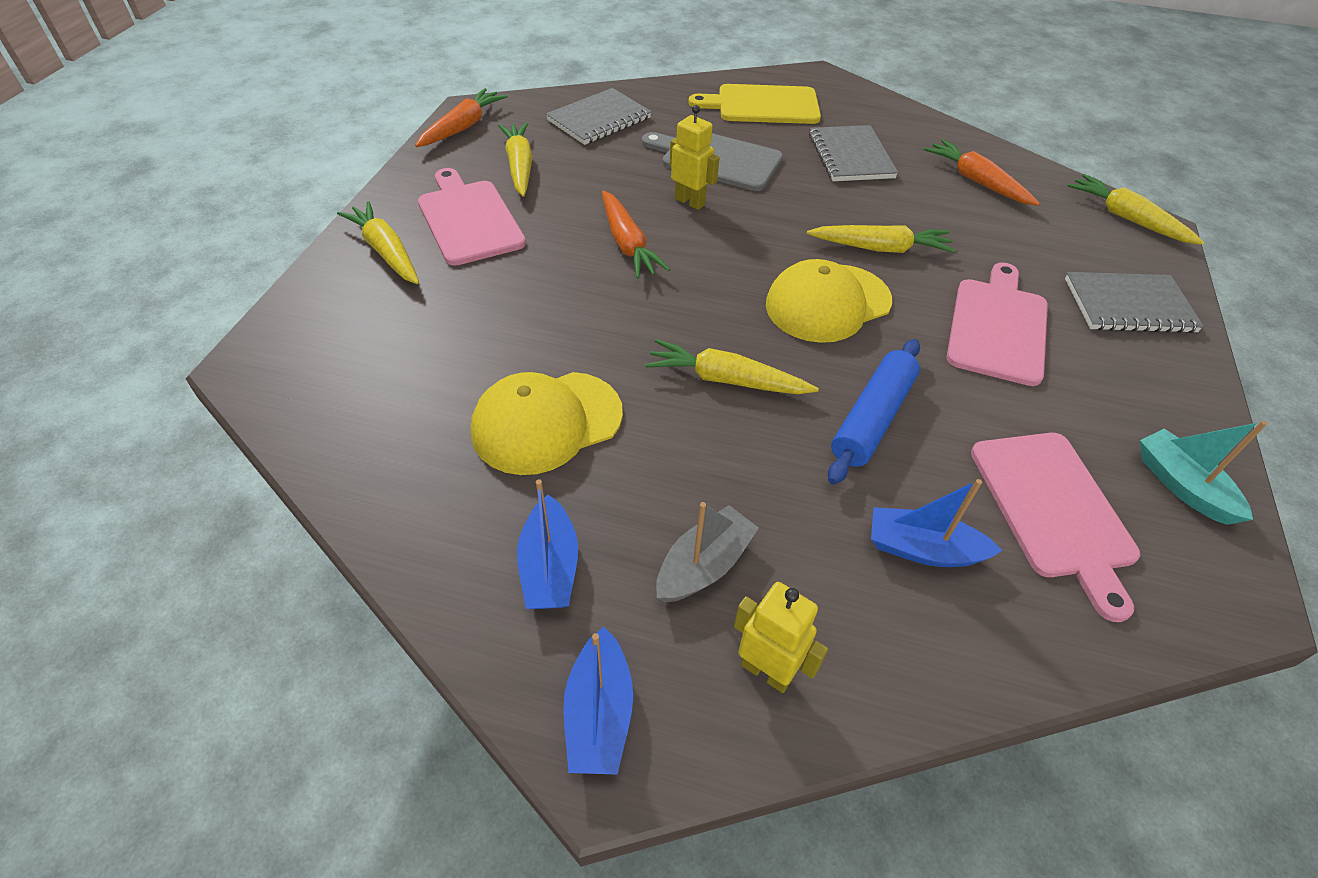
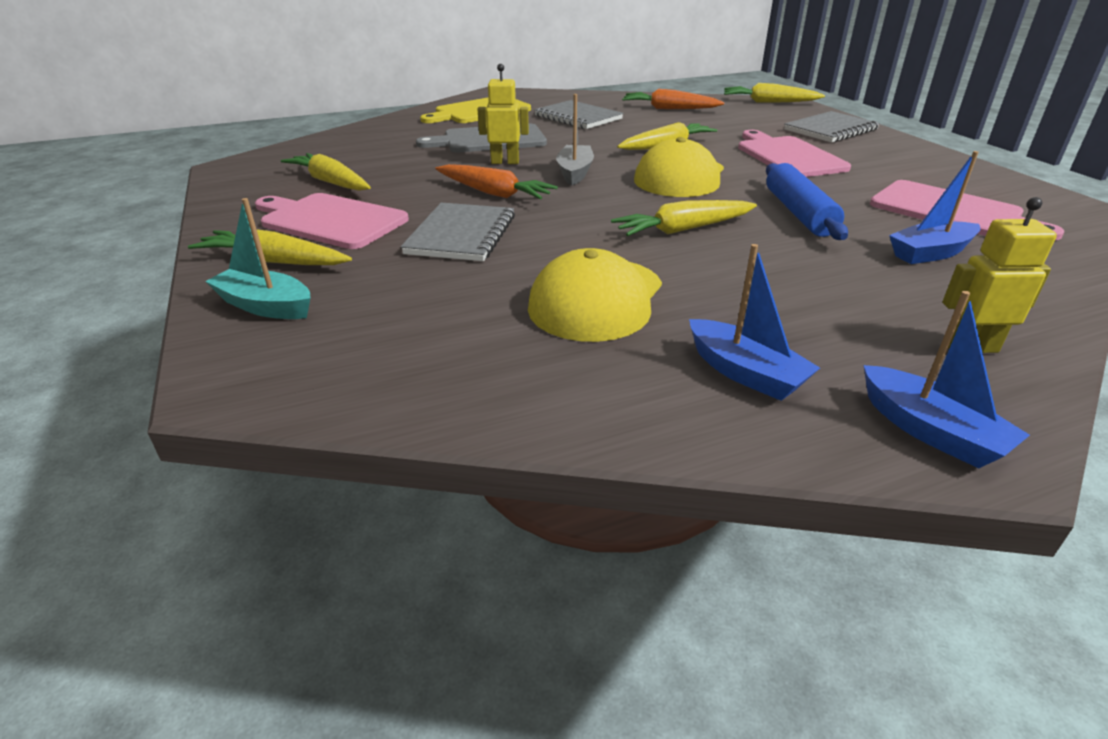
camera: 35 degrees left, 15 degrees down
(463, 127) = (237, 176): orange carrot -> none
(599, 119) = (362, 144): grey notebook -> grey notebook (461, 235)
(704, 565) = (839, 318): grey boat -> grey boat (575, 173)
(1182, 485) = (979, 181): turquoise boat -> turquoise boat (266, 306)

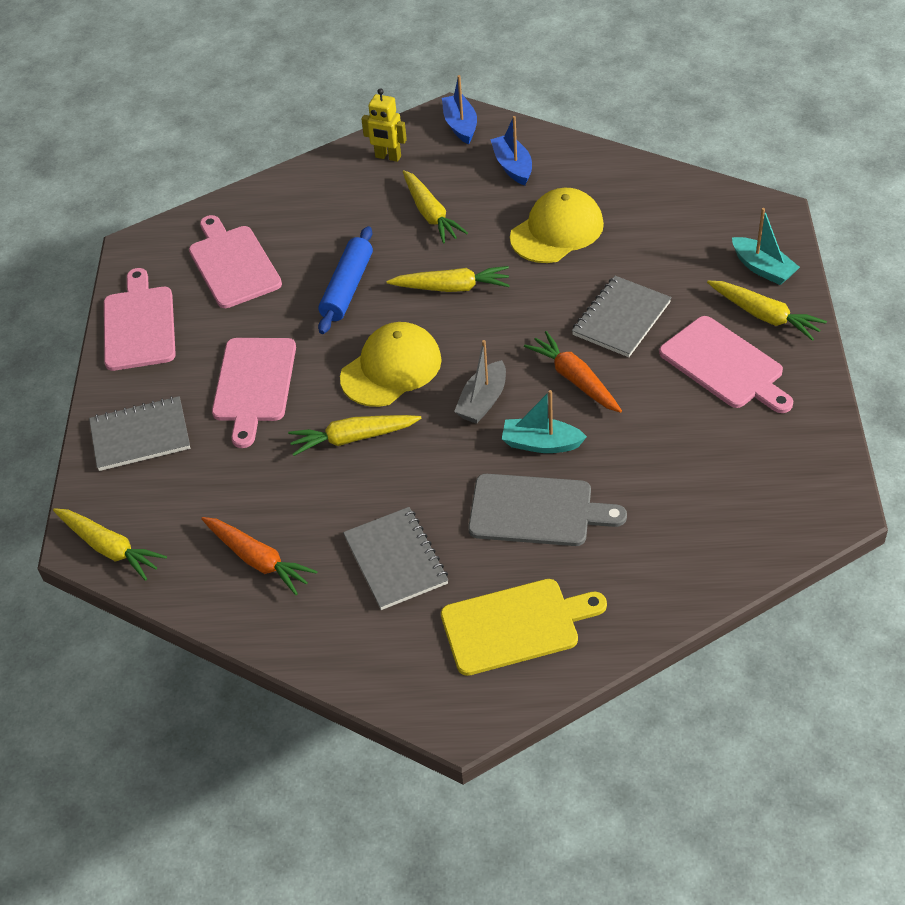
camera: 155 degrees left, 15 degrees up
(330, 182) = (726, 441): yellow carrot -> yellow carrot (430, 214)
(505, 162) = (541, 443): yellow robot -> turquoise boat
(930, 253) = (312, 224): blue boat -> none
(950, 168) = (139, 325): none -> pink cutting board

